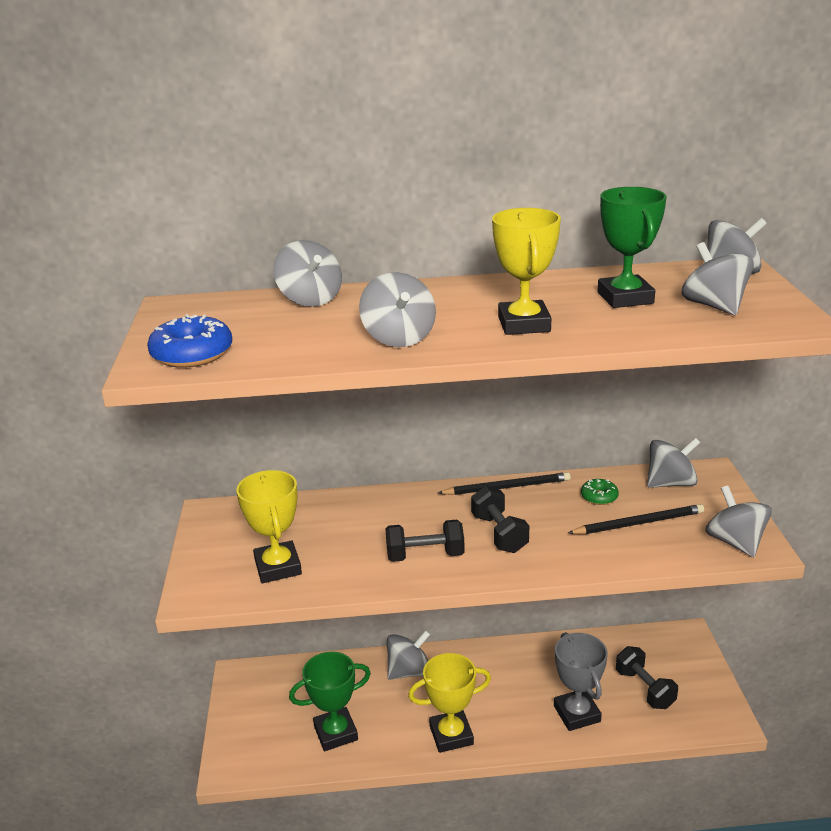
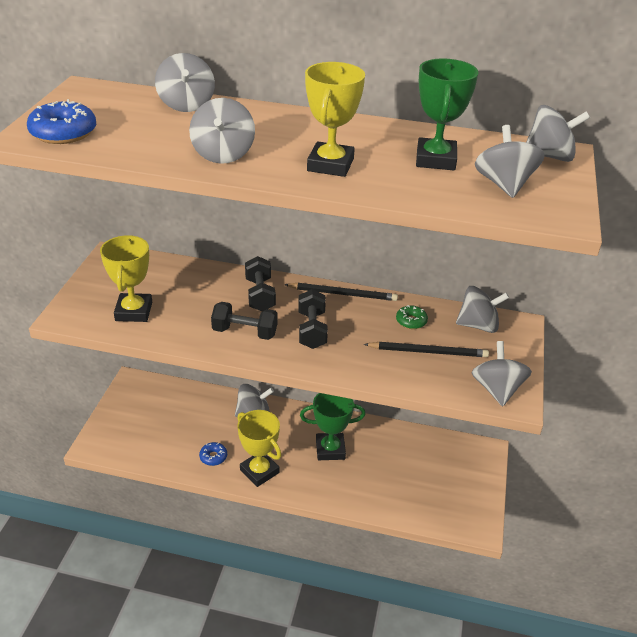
camera: 15 degrees right, 10 degrees up
(335, 733) = (178, 444): green trophy -> green trophy (330, 449)
(387, 735) = (213, 457): none -> blue donut
(451, 735) = (259, 471): yellow trophy -> yellow trophy turned 45 degrees clockwise
(577, 713) = (362, 485): grey trophy -> none
(644, 689) = (426, 482): black dumbbell -> black dumbbell (260, 295)

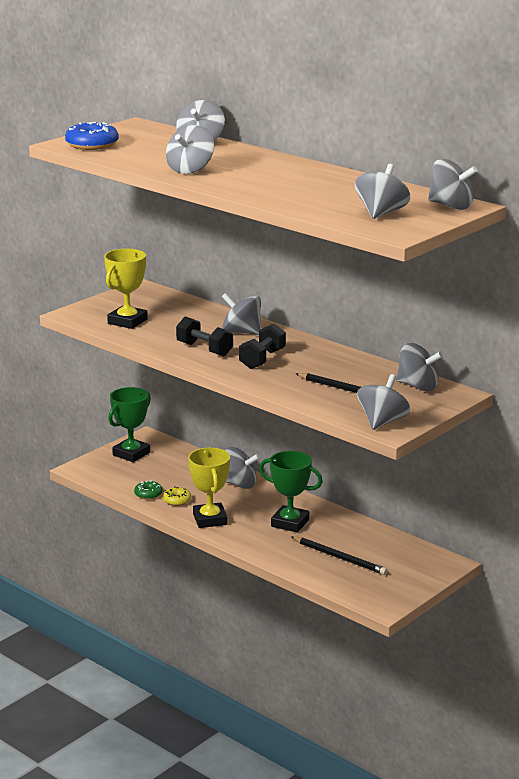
camera: 30 degrees right, 15 degrees down
(213, 457) = (177, 500): blue donut -> yellow donut
(260, 295) = (242, 332): black dumbbell -> grey spinning top
(330, 165) = (262, 185): yellow trophy -> none
(343, 294) = (316, 345): black pencil -> black pencil (339, 558)
(411, 321) = (357, 372): green donut -> green donut (148, 494)
(435, 159) = (350, 194): green trophy -> green trophy (131, 454)

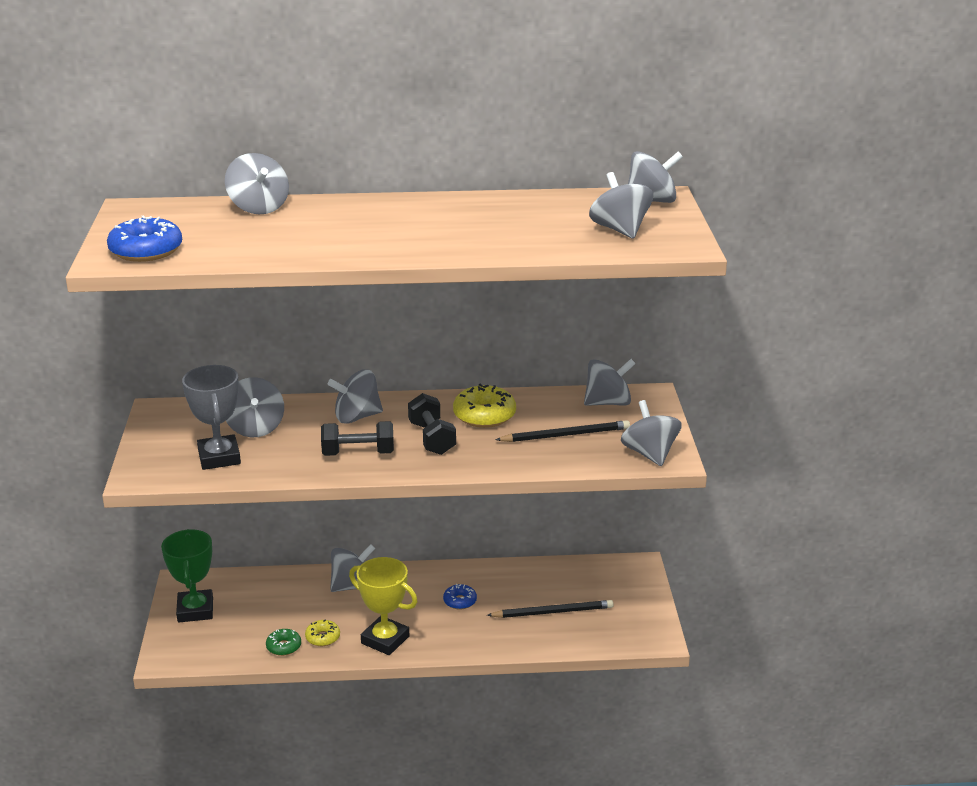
camera: 45 degrees left, 5 degrees up
(127, 321) = (219, 457): yellow trophy -> grey trophy
(190, 170) = (331, 245): grey spinning top -> grey spinning top (255, 428)
(290, 523) = (460, 601): green trophy -> blue donut
(320, 361) = (484, 415): none -> yellow donut

